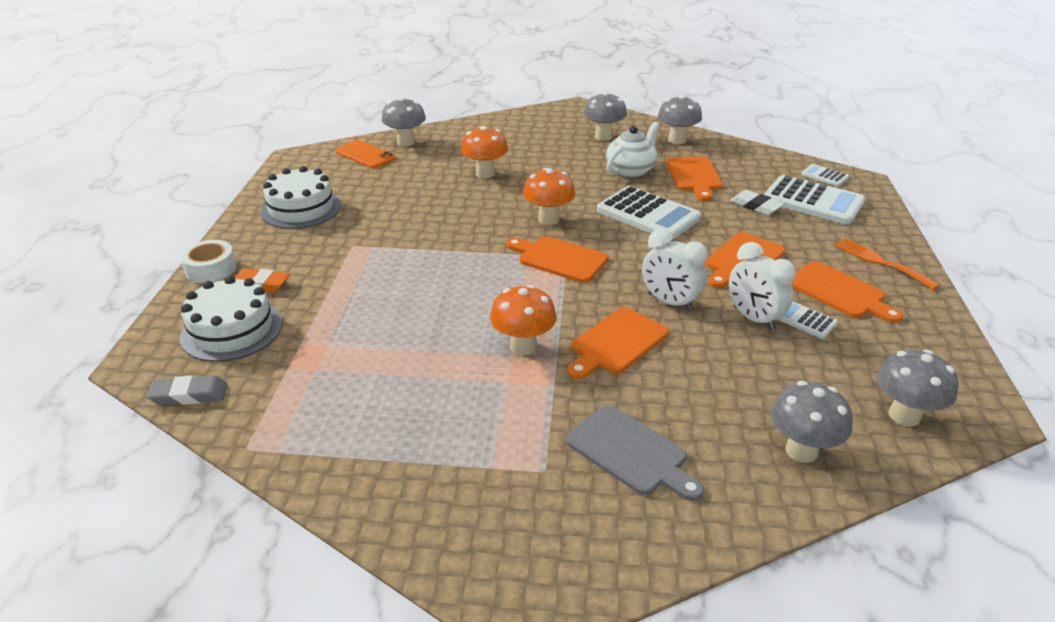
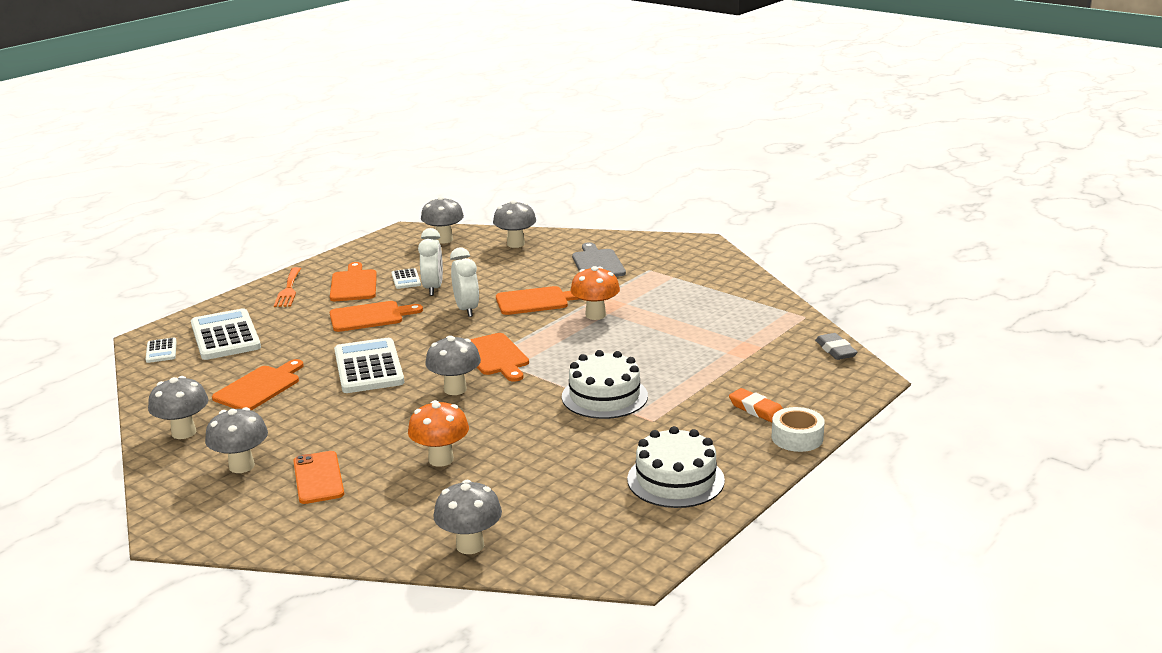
camera: 145 degrees left, 10 degrees down
(189, 395) = (835, 350): grey eraser -> grey eraser turned 45 degrees clockwise
(232, 330) = (793, 381): white cake -> white cake (604, 396)
(365, 155) = (541, 540): orange phone -> orange phone (318, 478)
(548, 219) = (455, 389): orange mushroom -> grey mushroom
(631, 170) = (299, 413): white teapot -> none
(755, 206) = (274, 346): white eraser -> none

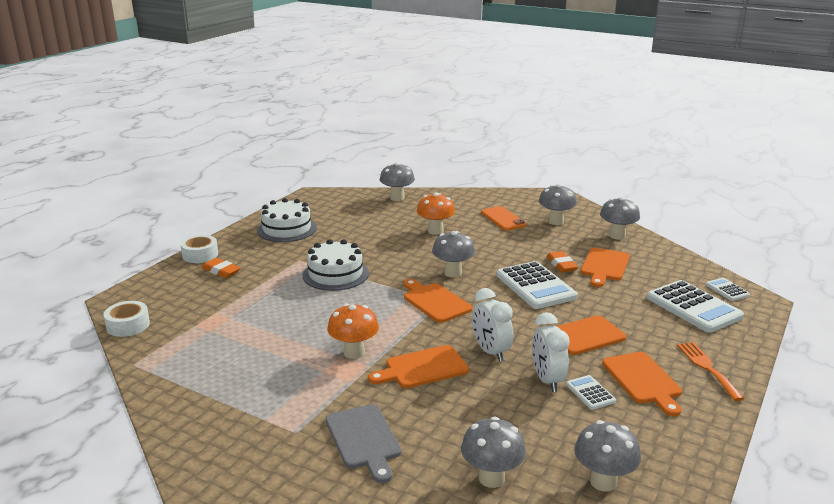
camera: 170 degrees right, 0 degrees up
(310, 392) = (561, 265): none -> orange eraser
(835, 350) = (128, 325): grey eraser -> white tape

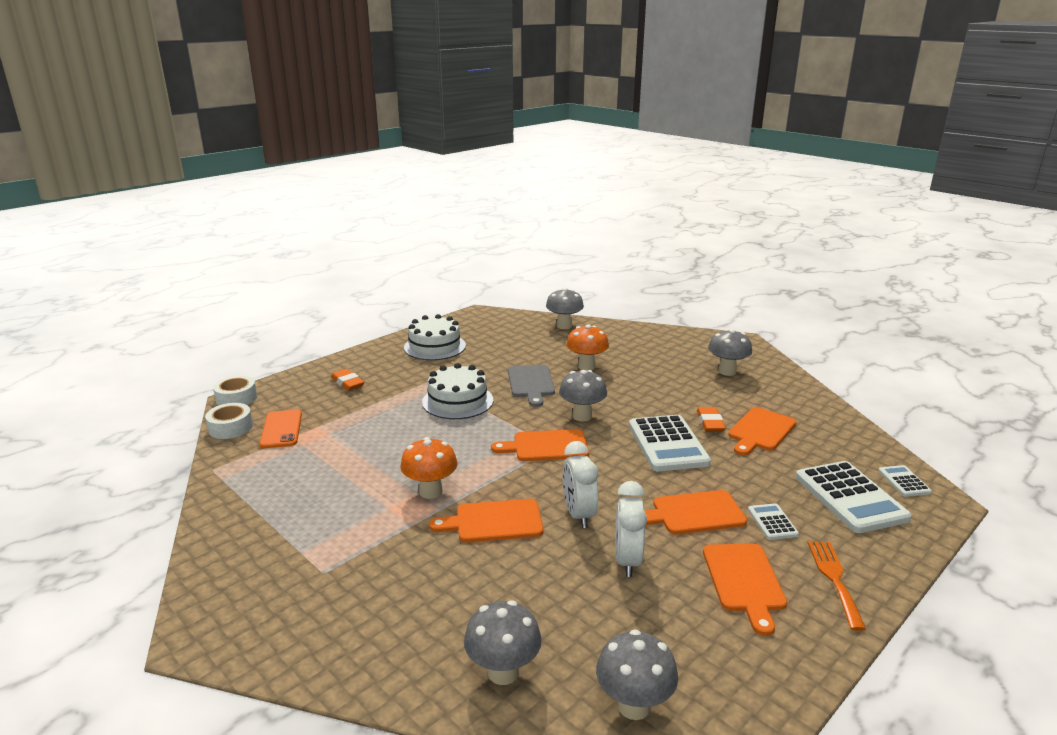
camera: 15 degrees right, 0 degrees up
(200, 255) = (337, 363): white tape -> white tape (236, 398)
(364, 439) = (388, 595): grey cutting board -> grey cutting board (531, 383)
(435, 301) = (546, 446): orange cutting board -> orange cutting board turned 75 degrees counterclockwise
(503, 219) = (668, 361): orange phone -> orange phone (281, 429)
(590, 393) = (671, 586): white calculator -> white calculator (772, 522)
(617, 236) = (793, 397): grey mushroom -> none

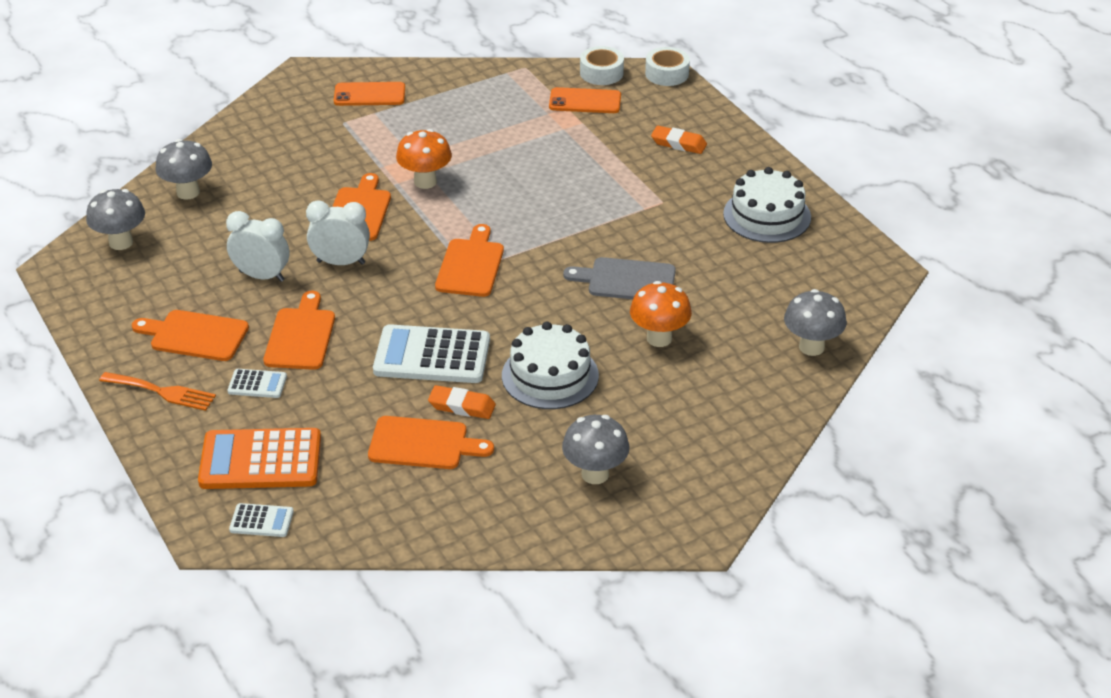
camera: 105 degrees right, 15 degrees up
(260, 564) = (369, 94): none -> orange phone
(347, 383) = (678, 143): orange eraser -> orange eraser turned 45 degrees clockwise
(457, 401) = (601, 217): white cake -> white cake (550, 376)
(582, 416) = (525, 305): grey mushroom -> none
(760, 431) = (423, 444): orange cutting board -> orange cutting board turned 135 degrees clockwise
(850, 497) = (260, 460): white calculator -> orange calculator

